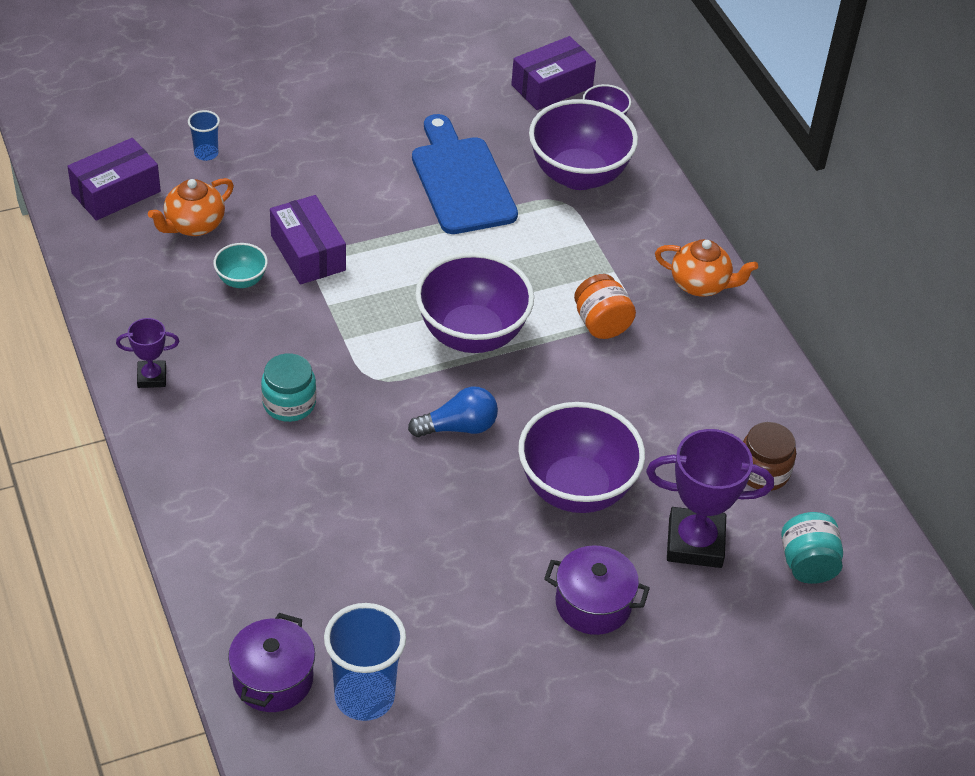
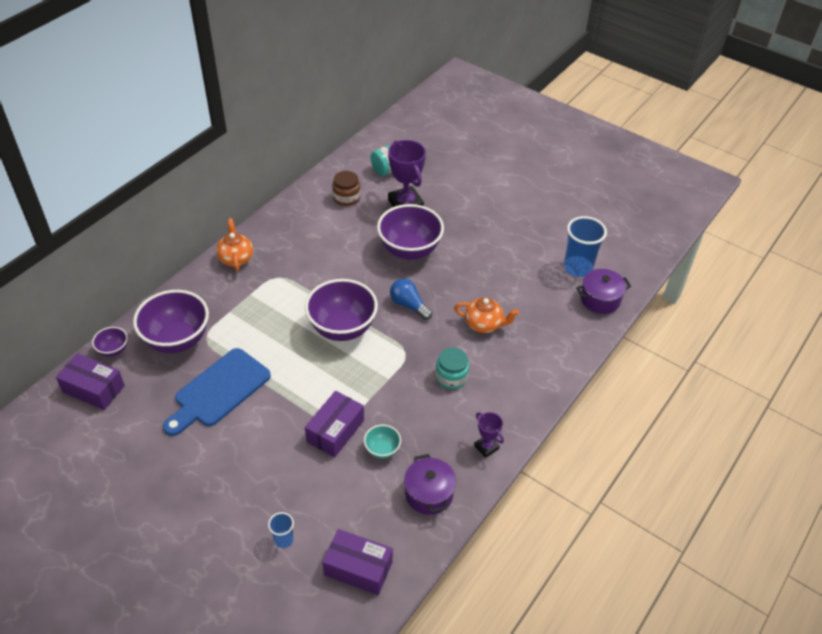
camera: 120 degrees left, 0 degrees up
(194, 225) = (355, 503): orange teapot -> orange teapot (484, 324)
(593, 604) = (466, 221): purple pot -> purple pot (429, 494)
(601, 324) = (294, 283): orange jar -> none

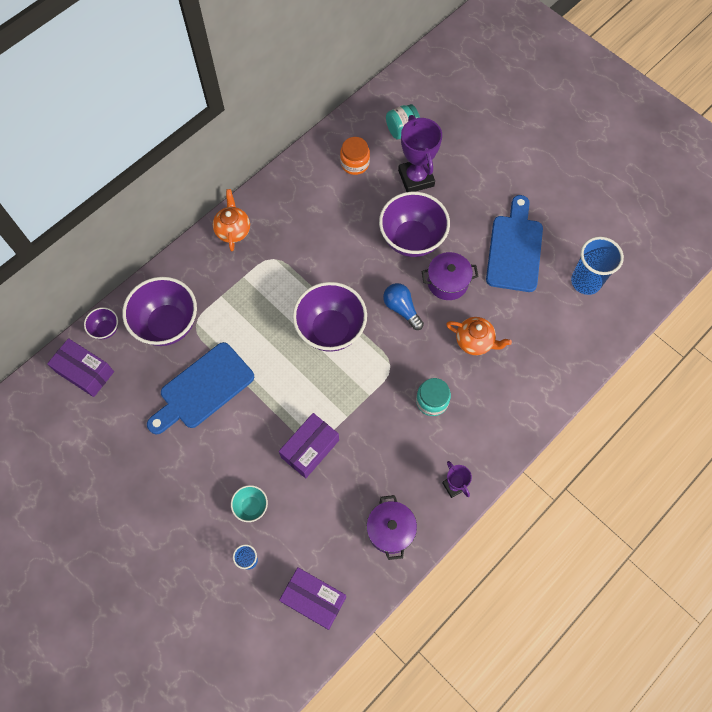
camera: 10 degrees right, 20 degrees up
(346, 198) = (355, 163): brown jar -> orange jar
(382, 450) = (352, 476): turquoise bowl -> turquoise bowl (251, 506)
(507, 249) = (515, 249): none -> blue cutting board
(600, 299) = (601, 325): purple pot -> purple pot (447, 282)

